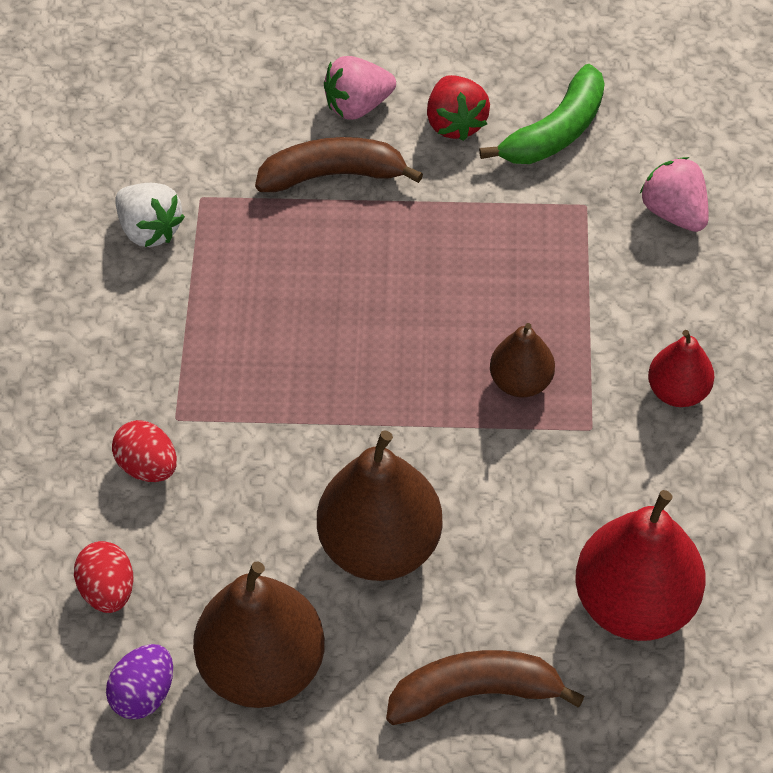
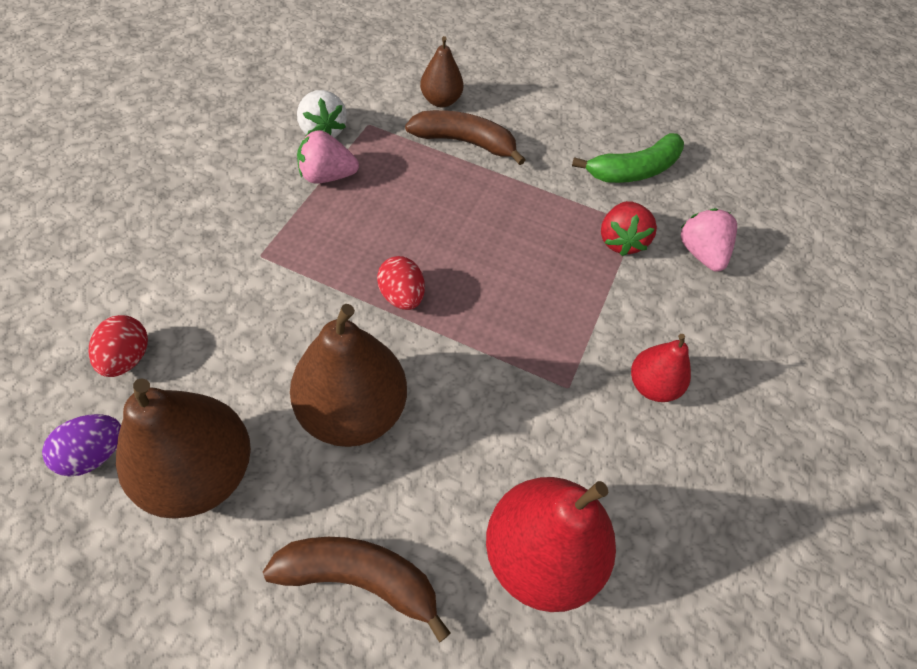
camera: 15 degrees right, 0 degrees up
(148, 466) = (219, 279): red egg -> red egg (401, 296)
(358, 105) = (504, 108): pink strawberry -> pink strawberry (327, 176)
(455, 123) = (565, 141): red strawberry -> red strawberry (621, 241)
(521, 381) = (529, 328): brown pear -> brown pear (441, 101)

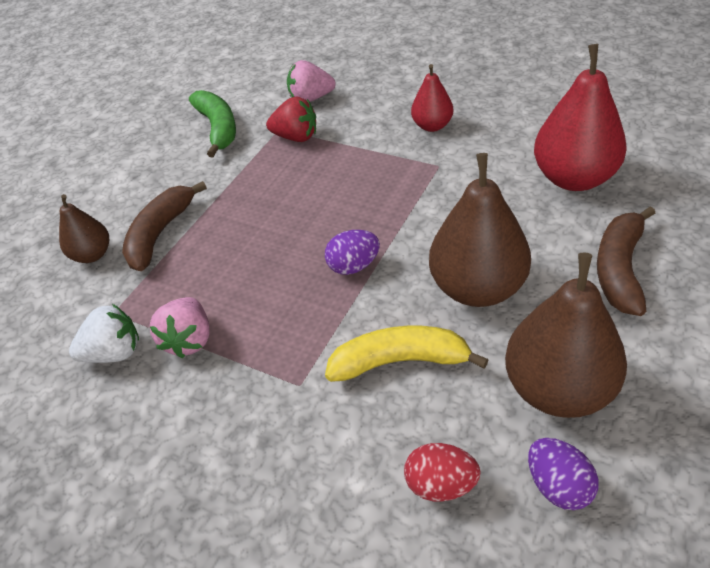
camera: 75 degrees left, 10 degrees down
(268, 333) = (400, 361): none -> yellow banana
(401, 296) = (354, 266): red egg -> purple egg

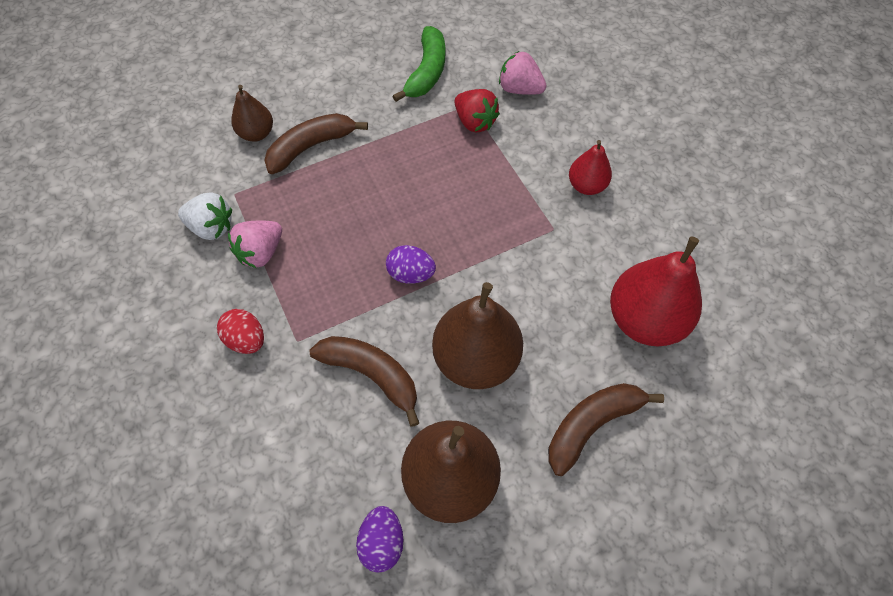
camera: 30 degrees right, 15 degrees up
(400, 361) = (371, 374): yellow banana -> brown banana
(441, 484) = (316, 480): red egg -> red egg (246, 339)

